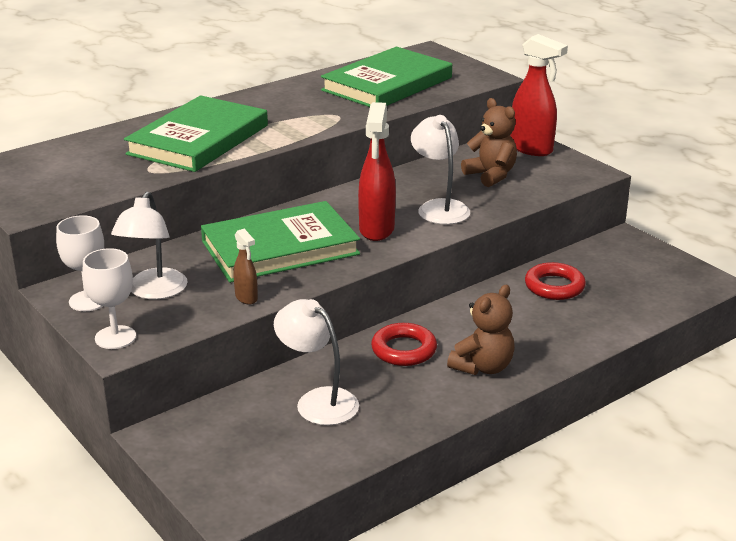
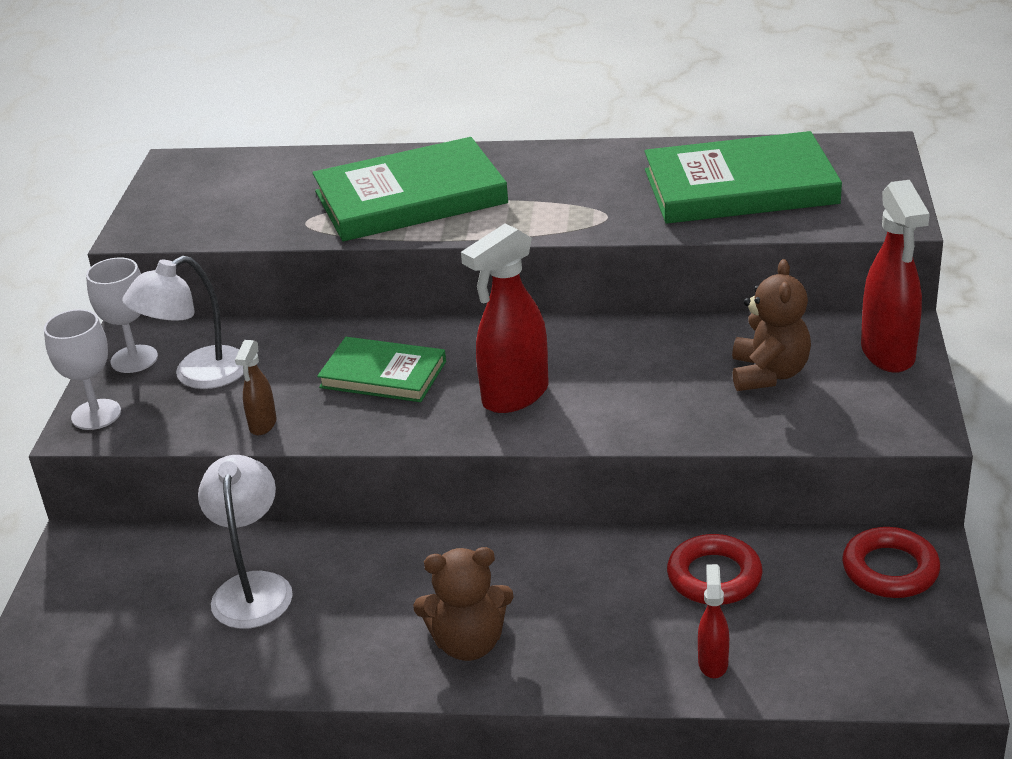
camera: 45 degrees right, 5 degrees up
(280, 248) = (383, 374): green book -> green book, size x0.59
(404, 350) = (419, 571): red ring -> red ring (890, 569)
(439, 207) = (632, 396): white lamp -> none
(609, 319) = (713, 663): none -> red spray bottle

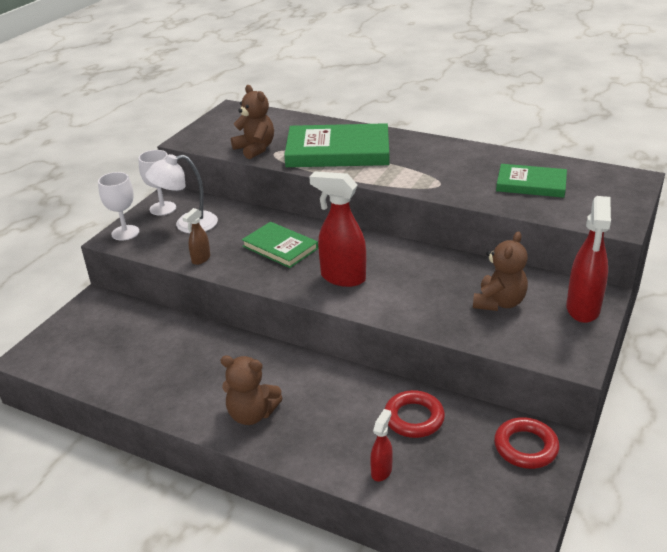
camera: 20 degrees right, 0 degrees up
(253, 587) = (162, 348): white lamp -> none
(269, 223) = (255, 149): none -> brown teddy bear
(514, 396) = (342, 278): red spray bottle -> red spray bottle turned 45 degrees clockwise
(740, 187) = (531, 184): green book -> green book, size x0.59

